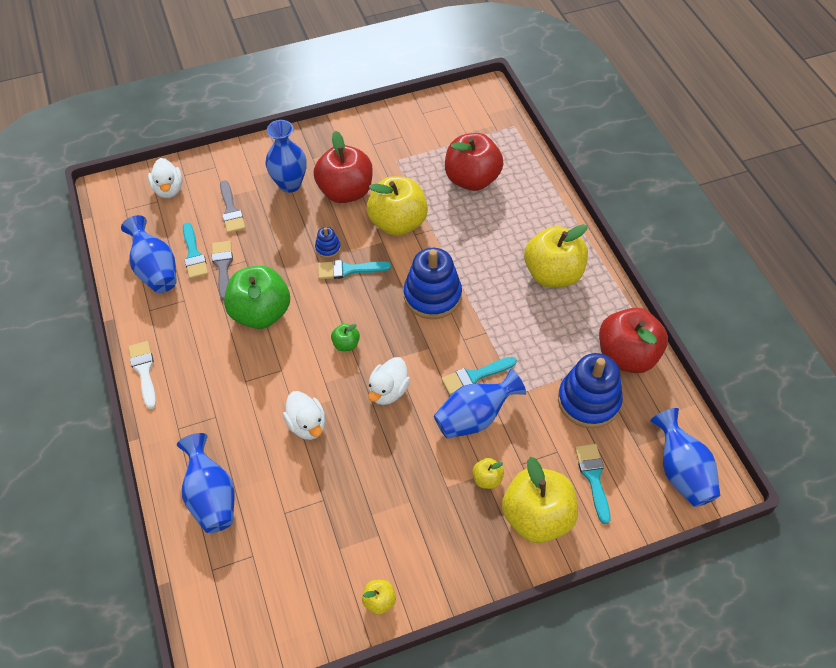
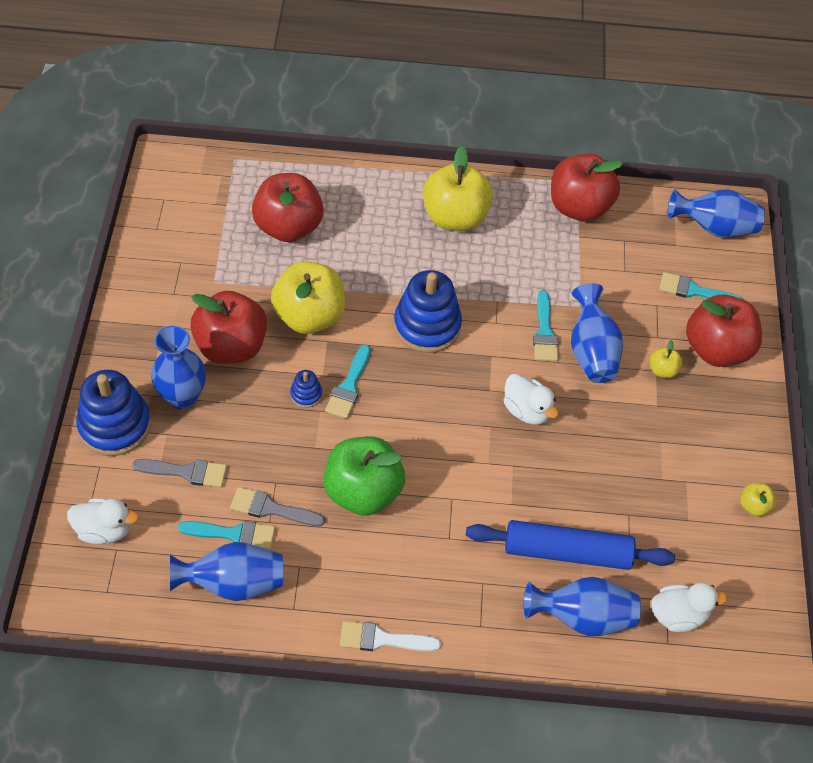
camera: 70 degrees left, 0 degrees up
(266, 465) = (567, 552): none -> blue rolling pin
(307, 425) = (534, 498): white duck -> white duck (678, 615)
(346, 344) = (449, 426): green apple -> none
(537, 517) = (716, 349): yellow apple -> red apple
(588, 401) = (614, 257): blue stacking toy -> blue stacking toy (115, 426)

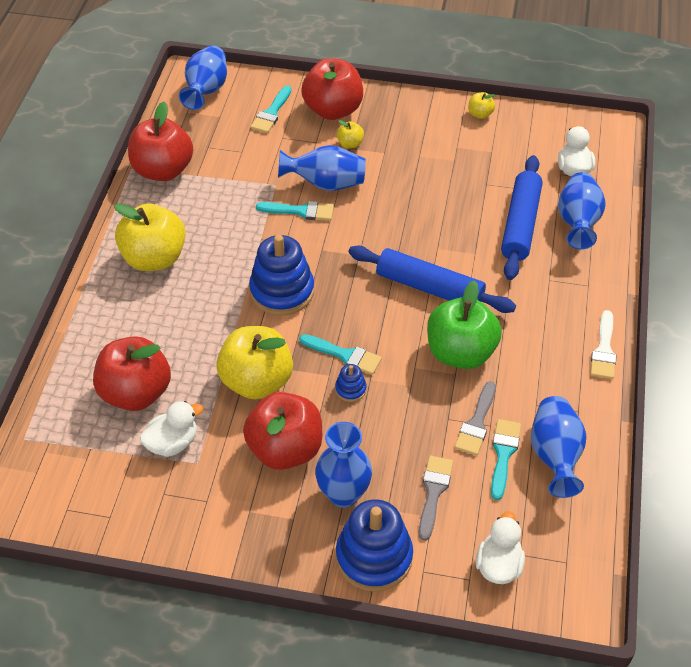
camera: 80 degrees left, 5 degrees down
(452, 459) = (430, 287): none -> blue rolling pin
(527, 410) = (382, 232): white duck -> white duck (172, 443)

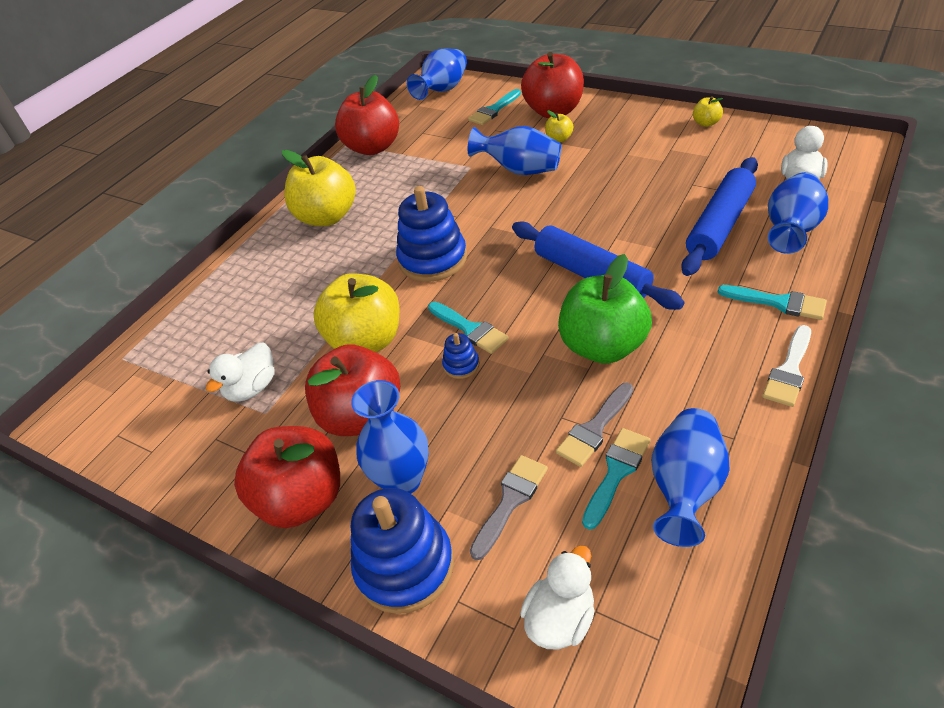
camera: 25 degrees right, 5 degrees down
(136, 393) = (245, 333): red apple -> red apple (302, 499)
(172, 443) = (252, 388): white duck -> white duck turned 135 degrees clockwise
(300, 211) = (484, 191): turquoise brush -> turquoise brush (778, 302)

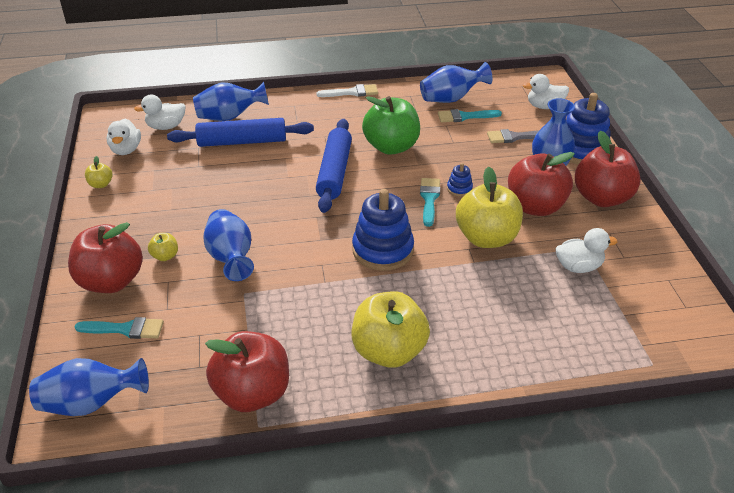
camera: 135 degrees left, 5 degrees down
(594, 428) = (448, 130): grey brush -> none
(764, 145) = (126, 150): none -> white duck
(778, 302) = (302, 106): turquoise brush -> none

